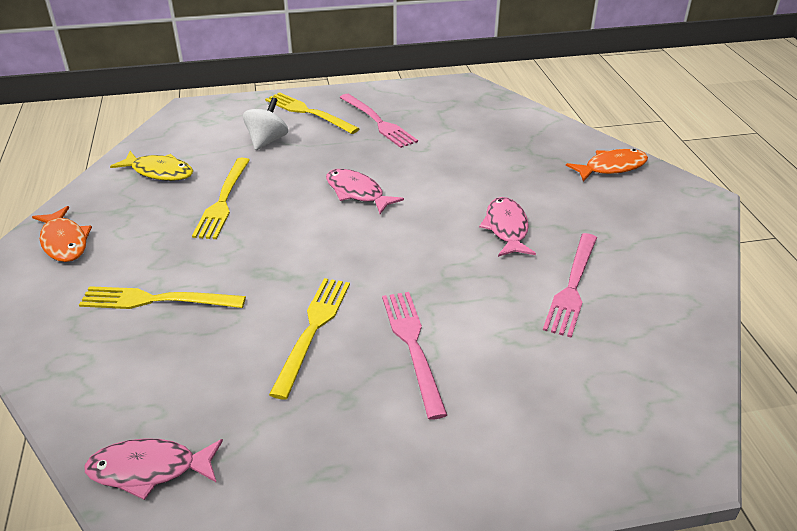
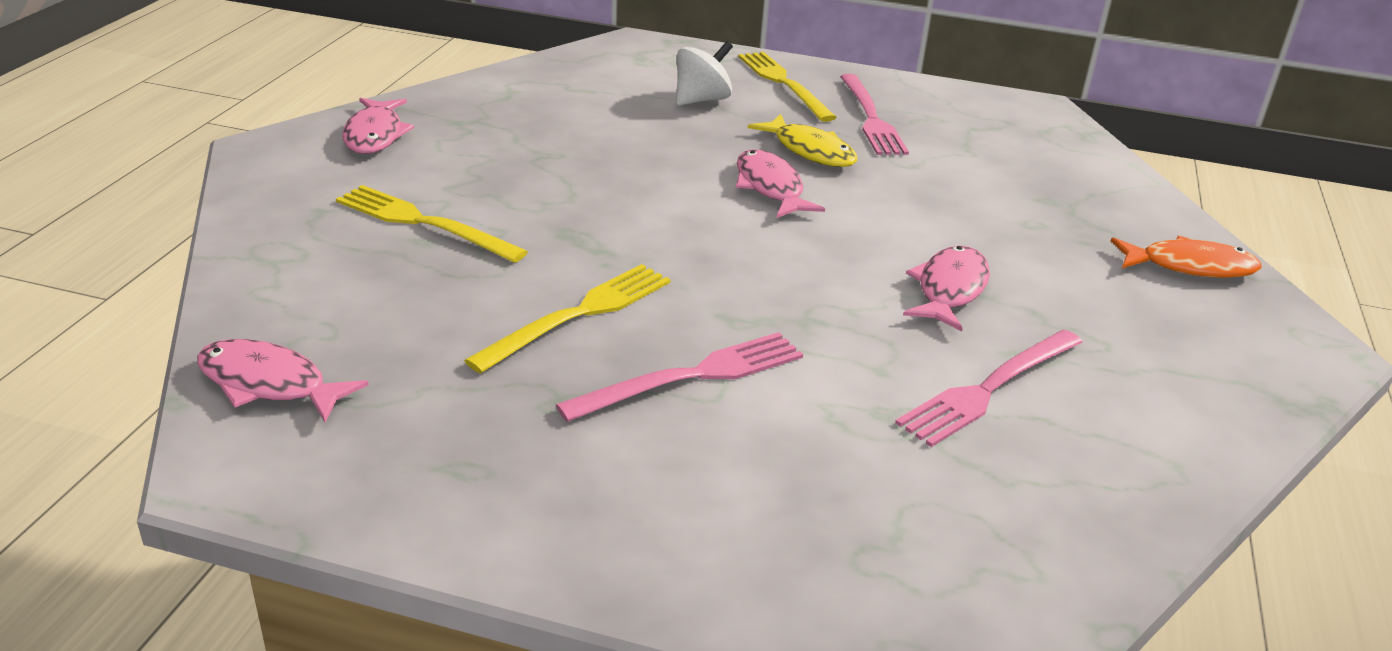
camera: 25 degrees right, 5 degrees down
(64, 242) = (375, 135): orange fish -> pink fish
(159, 172) = (541, 97): yellow fish -> yellow fish (810, 151)
(223, 201) = (590, 147): yellow fork -> none
(413, 346) = (692, 376): pink fork -> pink fork turned 45 degrees clockwise

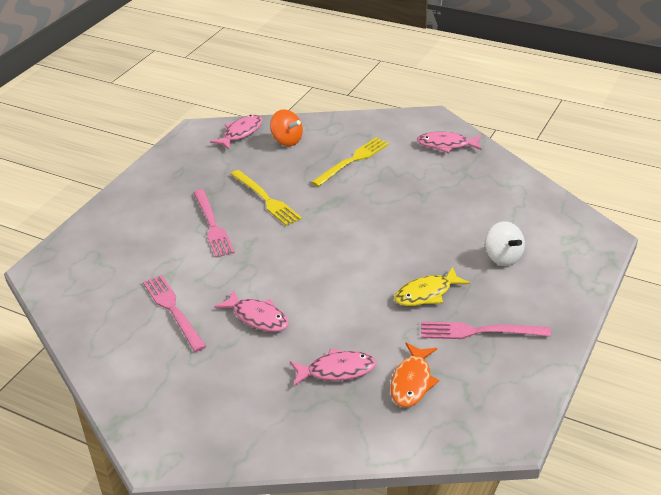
camera: 105 degrees right, 5 degrees up
(324, 309) = (287, 141): none -> orange spinning top
(770, 187) = (379, 270): pink fish -> pink fish (337, 370)
(783, 83) = (536, 298): yellow fork -> none
(1190, 267) = (256, 433): orange fish -> orange fish (412, 382)

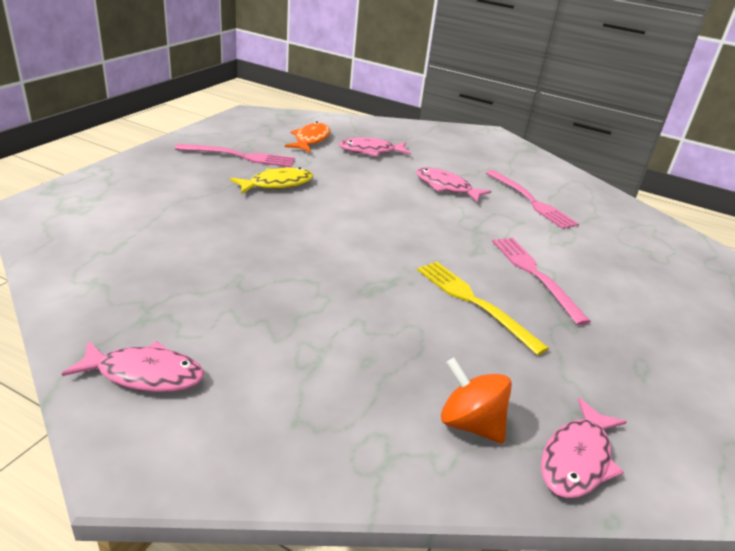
camera: 175 degrees right, 5 degrees down
(353, 161) = (337, 357): yellow fork -> none
(503, 257) = (175, 202): white spinning top -> none

